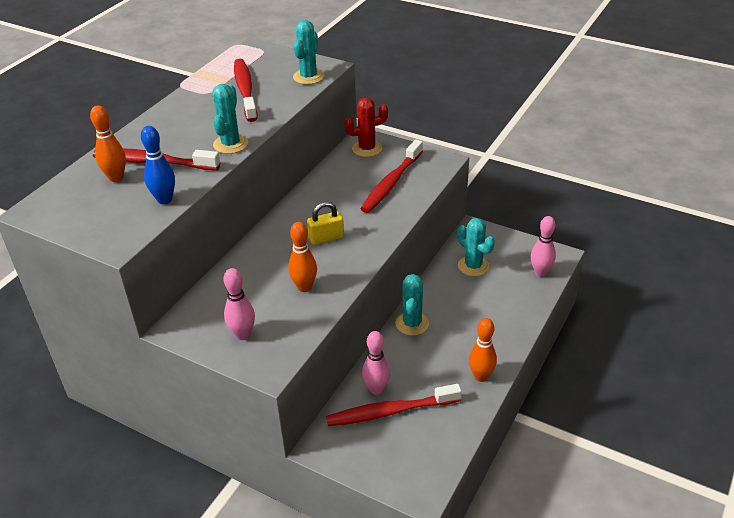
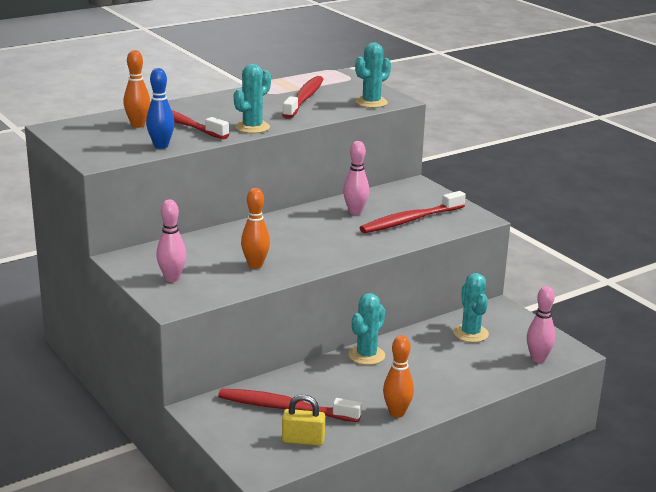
camera: 25 degrees right, 15 degrees down
(326, 238) = (309, 240): yellow padlock -> yellow padlock (303, 440)
(367, 149) = (413, 192): red cactus -> none
(376, 389) = (287, 389): pink bowling pin -> pink bowling pin (355, 212)

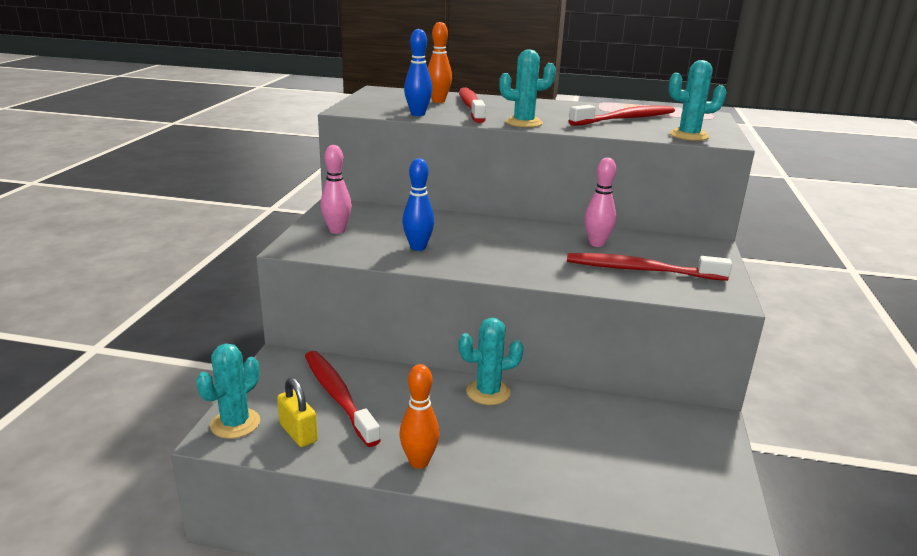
camera: 45 degrees right, 0 degrees up
(255, 265) = (418, 247): orange bowling pin -> blue bowling pin
(470, 333) = (633, 429): turquoise cactus -> turquoise cactus (235, 423)
(538, 359) = (673, 502): pink bowling pin -> none

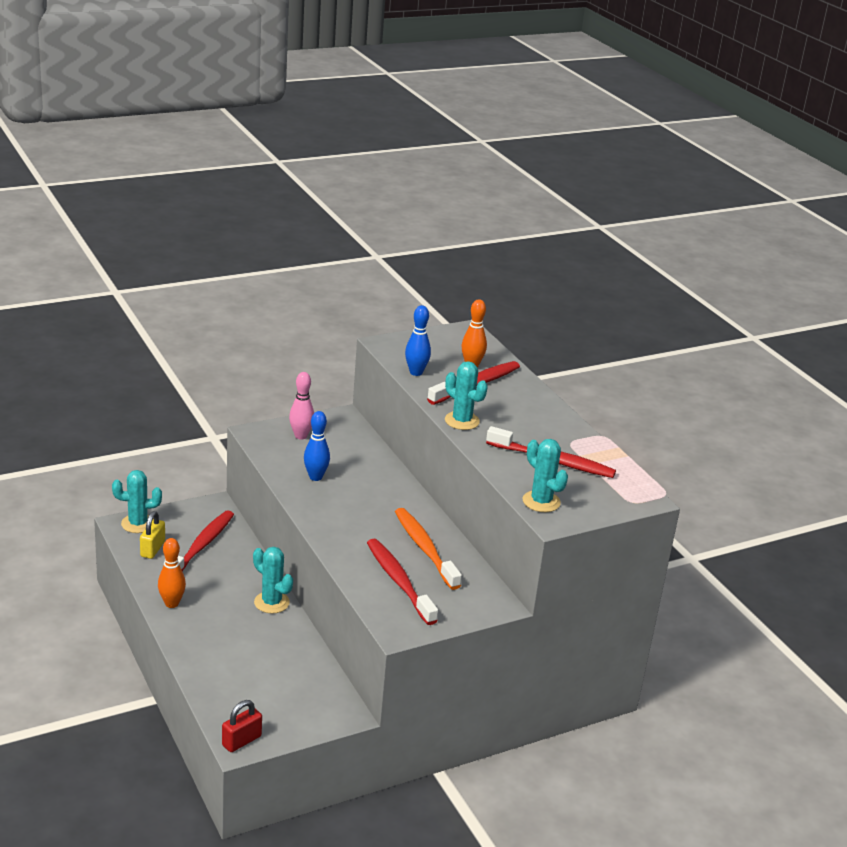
camera: 50 degrees right, 5 degrees up
(596, 244) = (425, 549): pink bowling pin -> orange toothbrush
(727, 515) = (241, 741): none -> red padlock

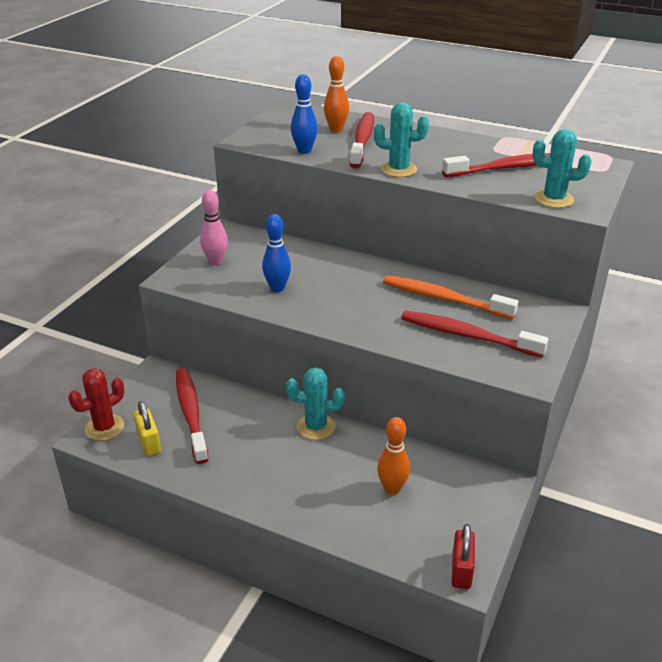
camera: 35 degrees left, 5 degrees up
(138, 524) = (104, 427): turquoise cactus -> red cactus
(172, 603) = (232, 483): orange bowling pin -> orange bowling pin (392, 489)

